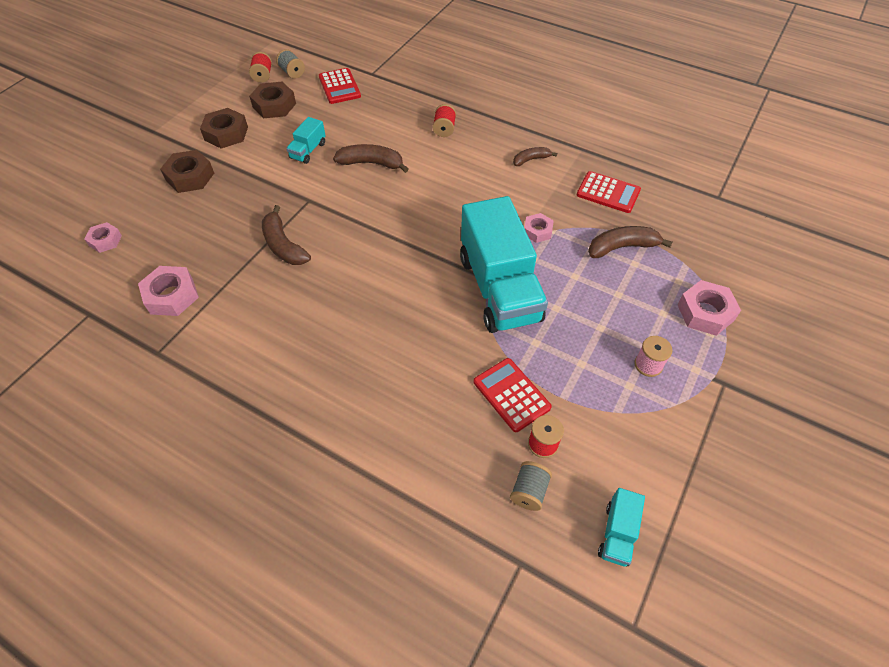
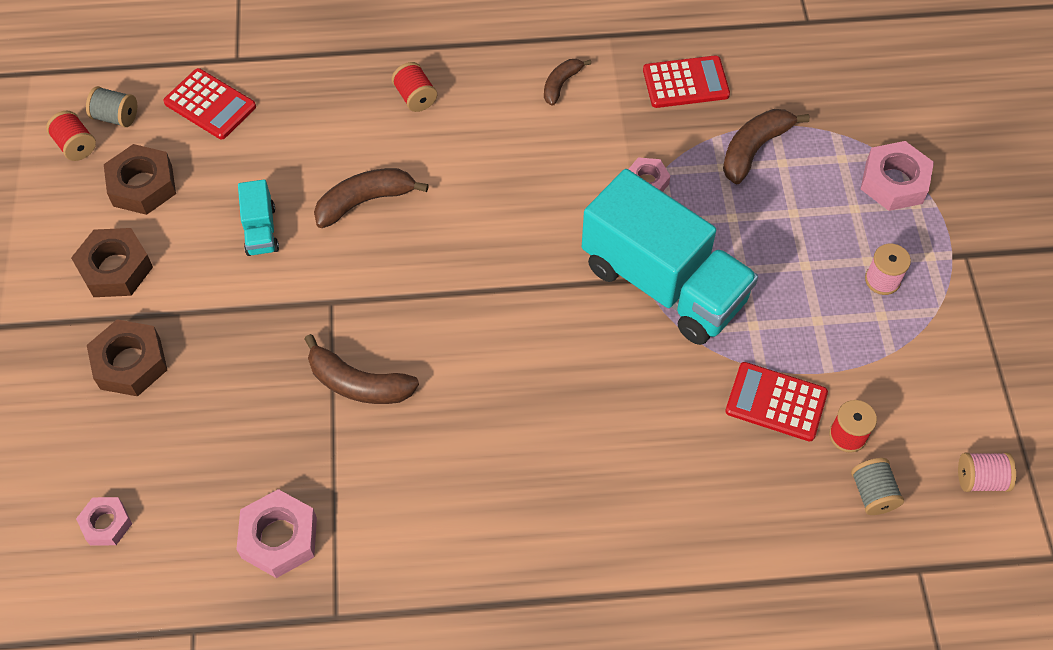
camera: 35 degrees left, 5 degrees up
(617, 533) = (980, 479): turquoise truck -> pink spool

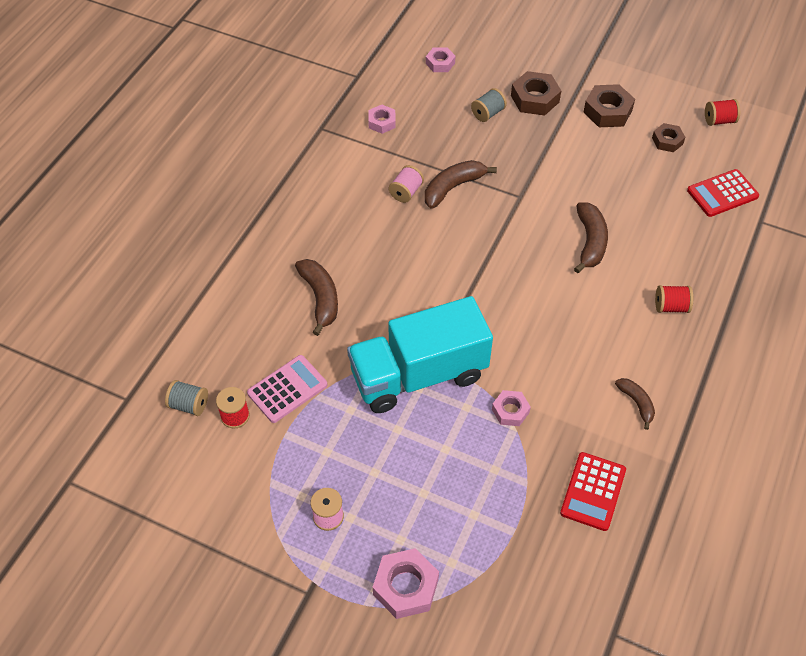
camera: 120 degrees right, 5 degrees down
(116, 117) = (735, 145): grey spool -> grey spool (488, 113)
(142, 185) = (667, 141): brown nut -> brown nut, size x0.62
(261, 230) = (597, 183): turquoise truck -> none
(279, 538) = (382, 122): pink nut -> pink nut, size x0.62
(754, 149) = (498, 502): brown banana -> brown banana (320, 298)
(776, 402) = (287, 389): red calculator -> pink calculator
(980, 479) = (147, 474): pink spool -> pink spool (406, 192)

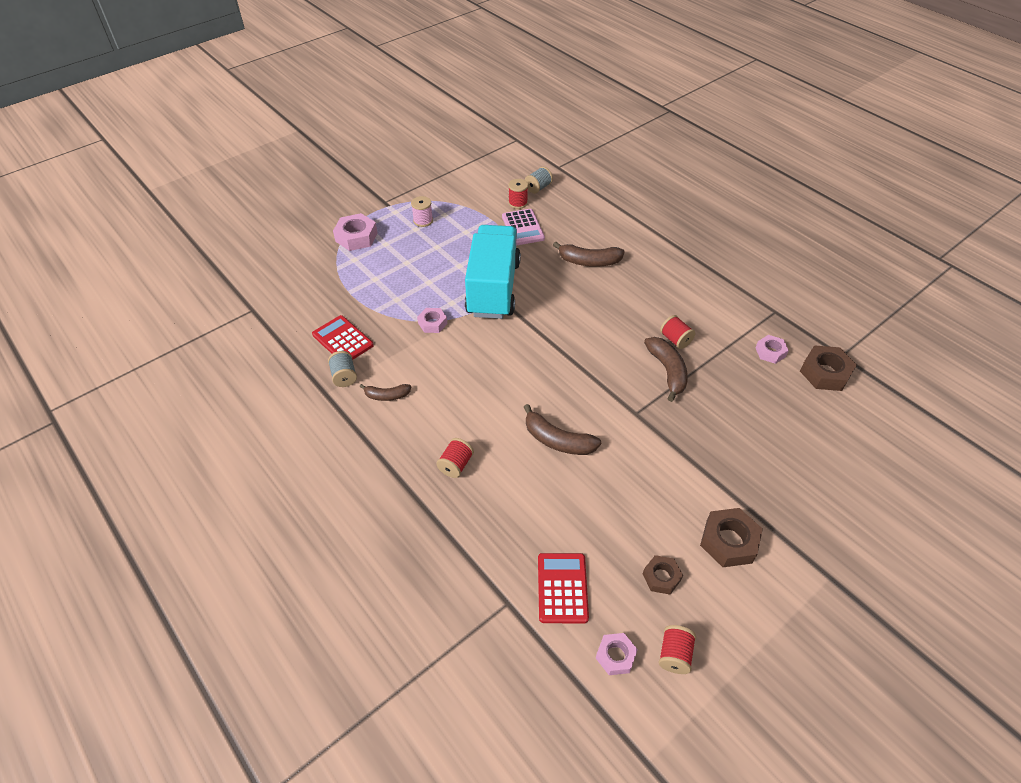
camera: 115 degrees right, 5 degrees down
(406, 192) = (675, 340): pink spool -> red spool
(440, 63) = (848, 424): pink nut -> pink nut (615, 656)
(488, 113) = (758, 433): grey spool -> grey spool (344, 376)
(535, 99) = (769, 482): brown nut -> brown nut (825, 373)

